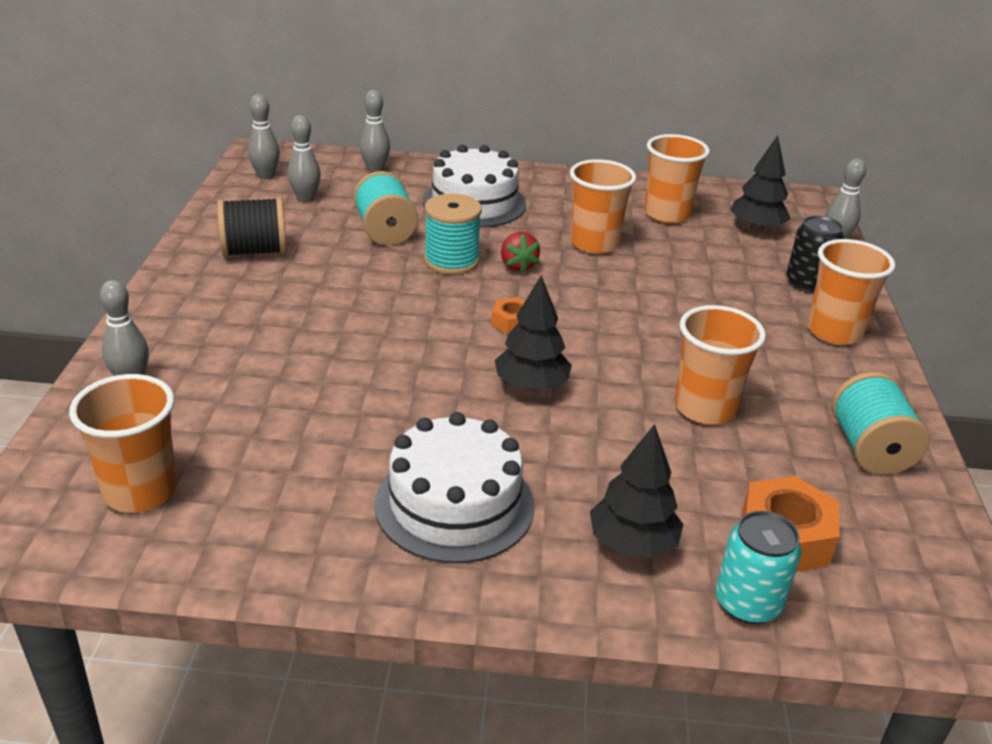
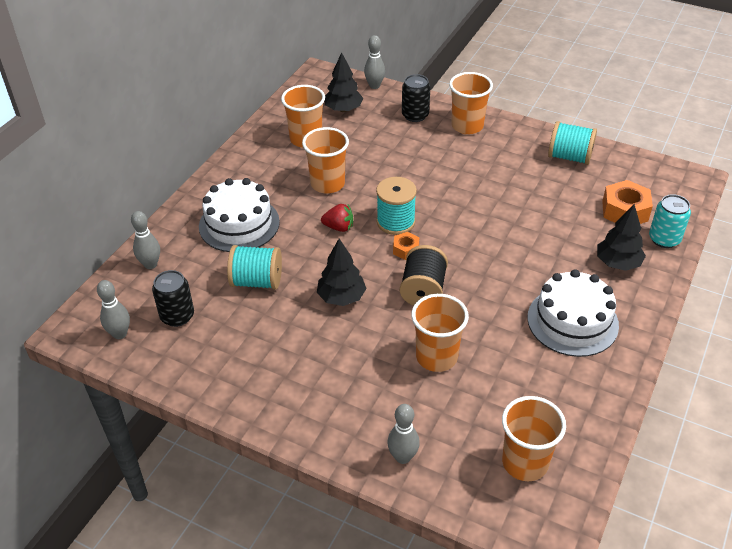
camera: 65 degrees left, 10 degrees up
(254, 251) = (249, 361): black spool -> black spool (423, 290)
(305, 198) = (177, 316): grey bowling pin -> black can
(451, 261) = (317, 257): turquoise spool -> turquoise spool (395, 222)
(531, 385) = (475, 260): black tree -> black tree (341, 297)
(705, 408) = (519, 199): orange cup -> orange cup (436, 357)

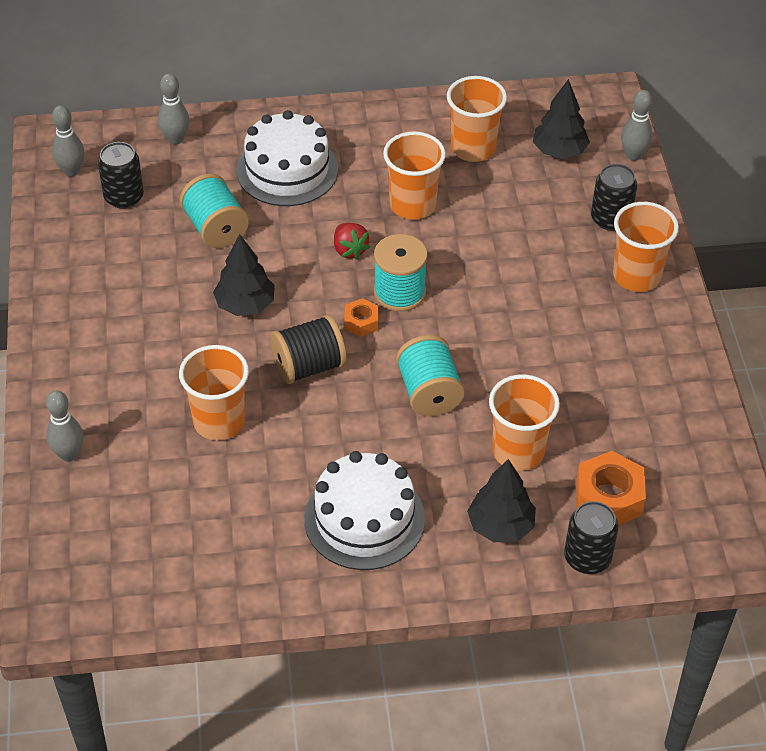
camera: 55 degrees right, 5 degrees up
(525, 462) = (127, 556): orange cup -> orange cup (518, 451)
(569, 157) = (668, 401): turquoise spool -> turquoise spool (429, 393)
(664, 239) = (587, 558): turquoise can -> black can

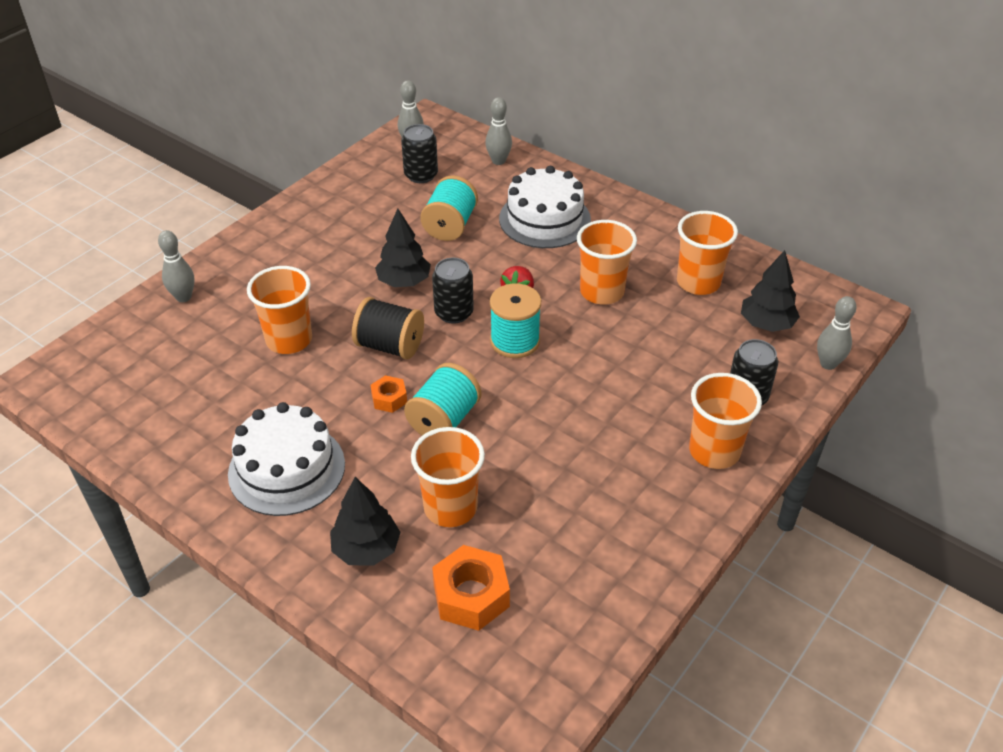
camera: 45 degrees right, 5 degrees down
(361, 322) = (462, 342): orange nut -> orange nut (389, 399)
(587, 558) = (395, 626): black can -> black can (454, 313)

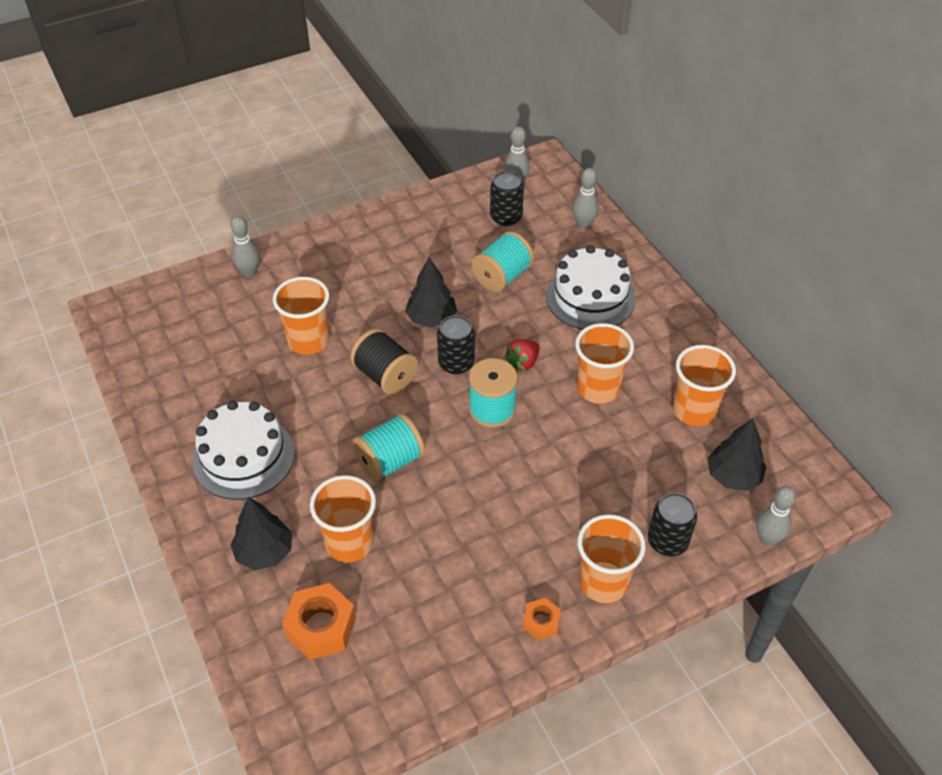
camera: 25 degrees right, 5 degrees up
(389, 399) = (357, 425): orange nut -> orange nut (541, 622)

